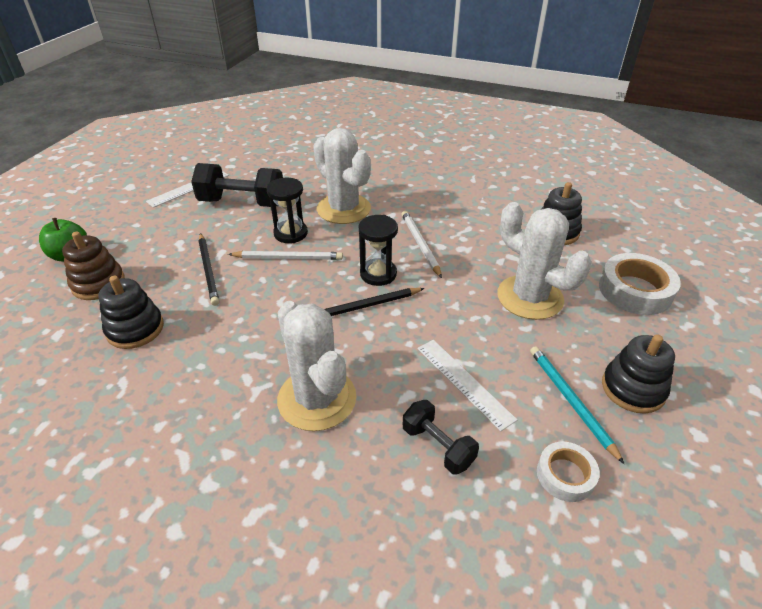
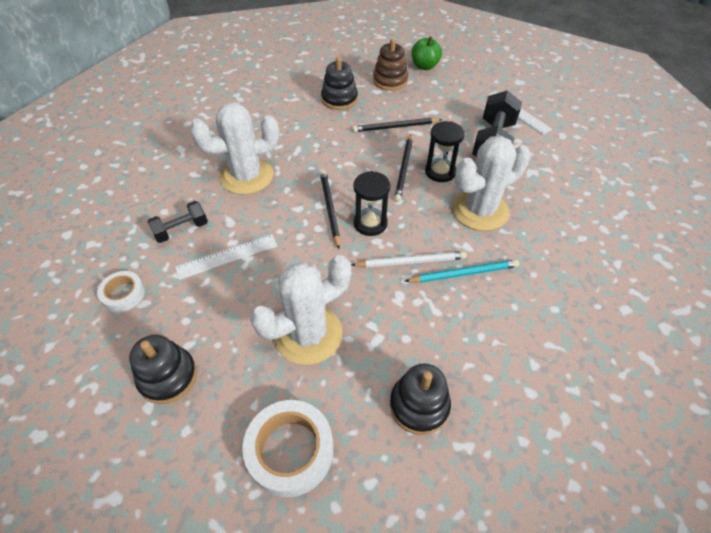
camera: 100 degrees right, 10 degrees up
(288, 258) = (404, 169): white pencil -> black pencil
(570, 401) = (178, 322): turquoise pencil -> turquoise pencil (464, 273)

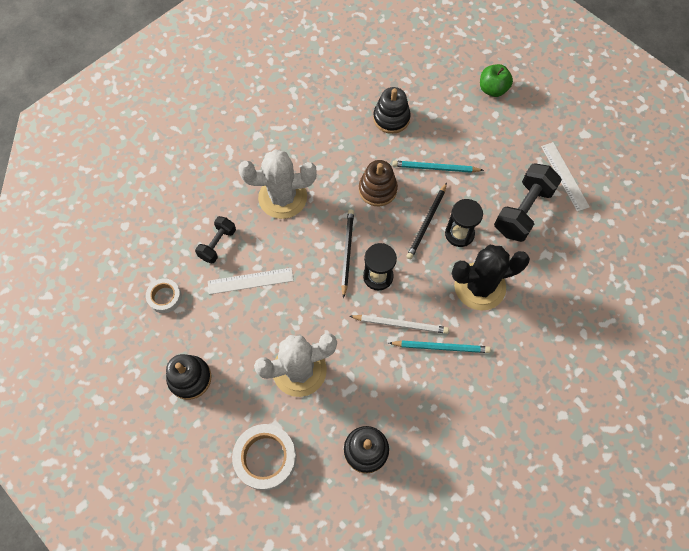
camera: 15 degrees right, 15 degrees up
(181, 230) = (217, 244): black dumbbell -> black dumbbell turned 45 degrees counterclockwise
(390, 81) = (450, 103): brown stacking toy -> brown stacking toy (377, 189)
(395, 127) = (435, 168): black pencil -> turquoise pencil
(480, 210) = (479, 286): white cactus -> black cactus

